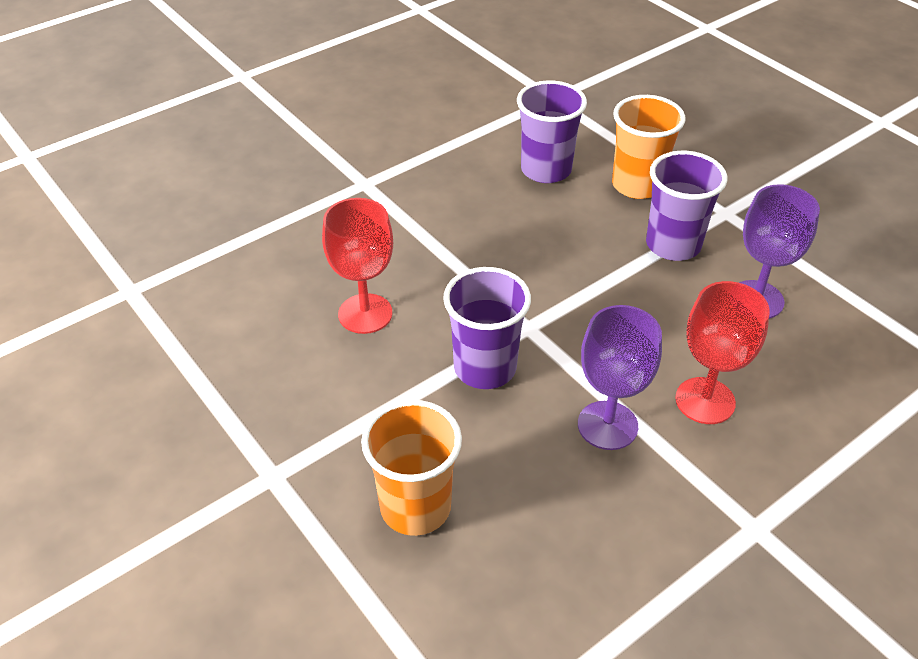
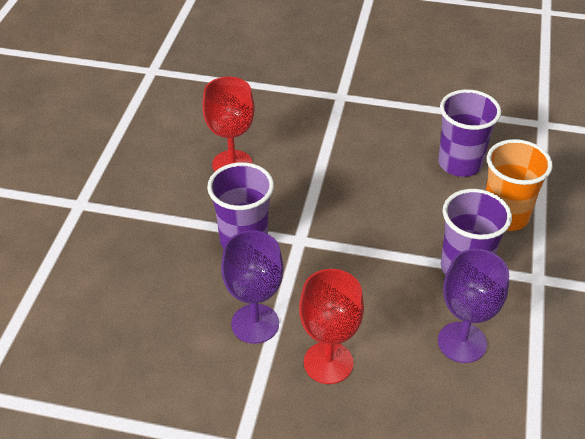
camera: 50 degrees right, 0 degrees up
(415, 507) = (109, 273): orange cup -> none

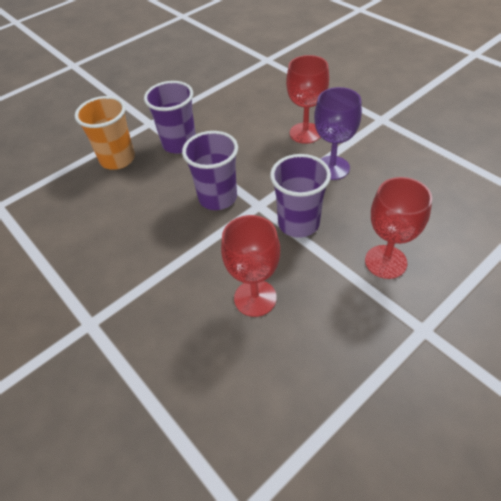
camera: 140 degrees left, 5 degrees up
(136, 243) = (385, 262): none -> red goblet
(460, 163) = (92, 205): purple cup -> purple cup (218, 198)
(462, 342) = (226, 114): purple goblet -> none

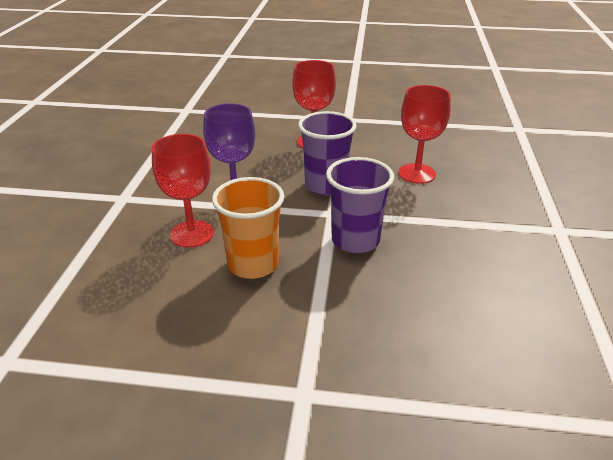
camera: 135 degrees left, 15 degrees down
(117, 159) = (408, 367): orange cup -> orange cup (253, 264)
(179, 144) = (312, 324): purple cup -> none

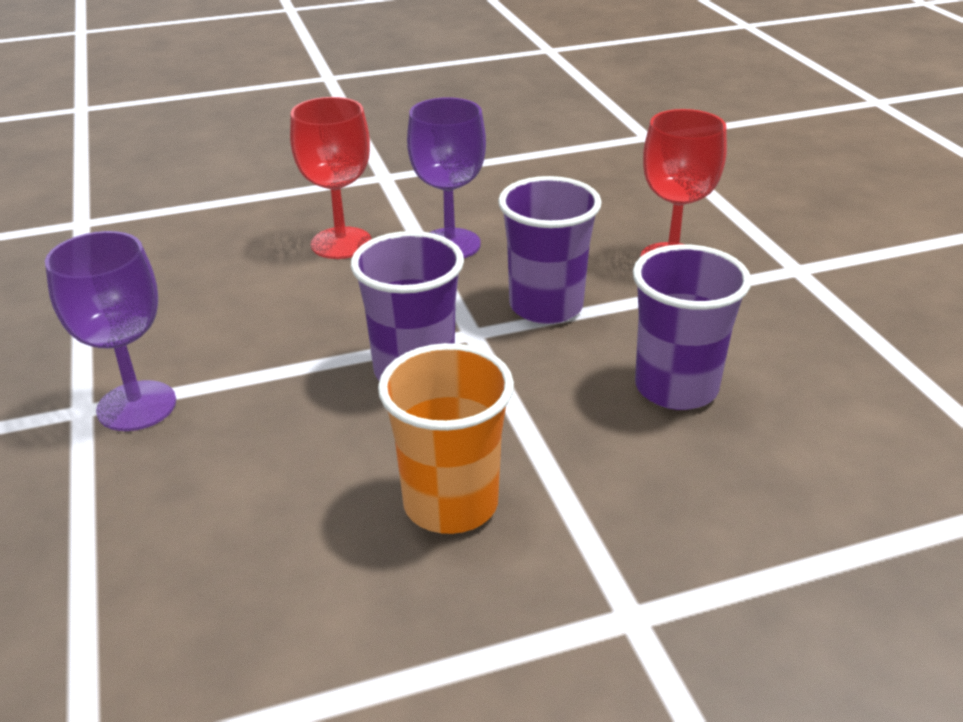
camera: 65 degrees right, 0 degrees up
(253, 264) = (304, 304): orange cup -> orange cup (450, 504)
(318, 363) = (136, 406): none -> purple goblet
(417, 173) = (676, 388): red goblet -> purple cup

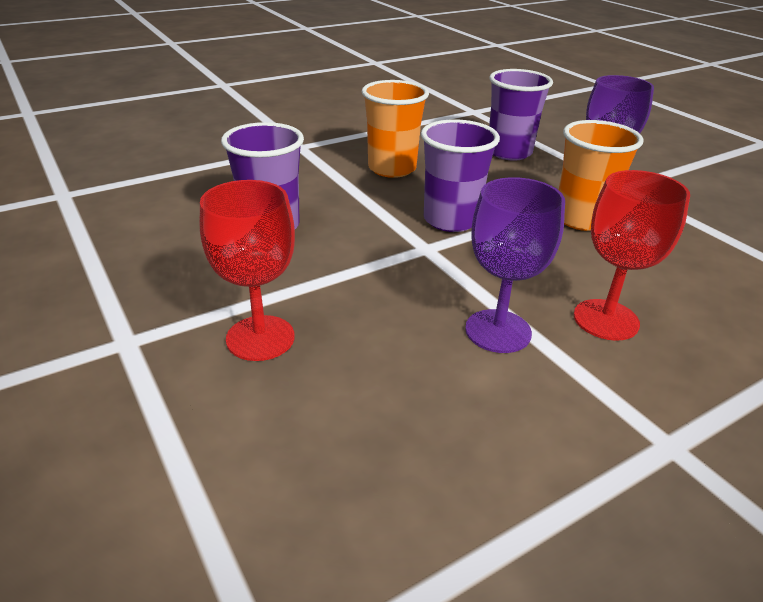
camera: 165 degrees right, 0 degrees up
(229, 354) = (581, 219): none -> orange cup
(546, 306) = (376, 274): purple cup -> purple cup (509, 152)

